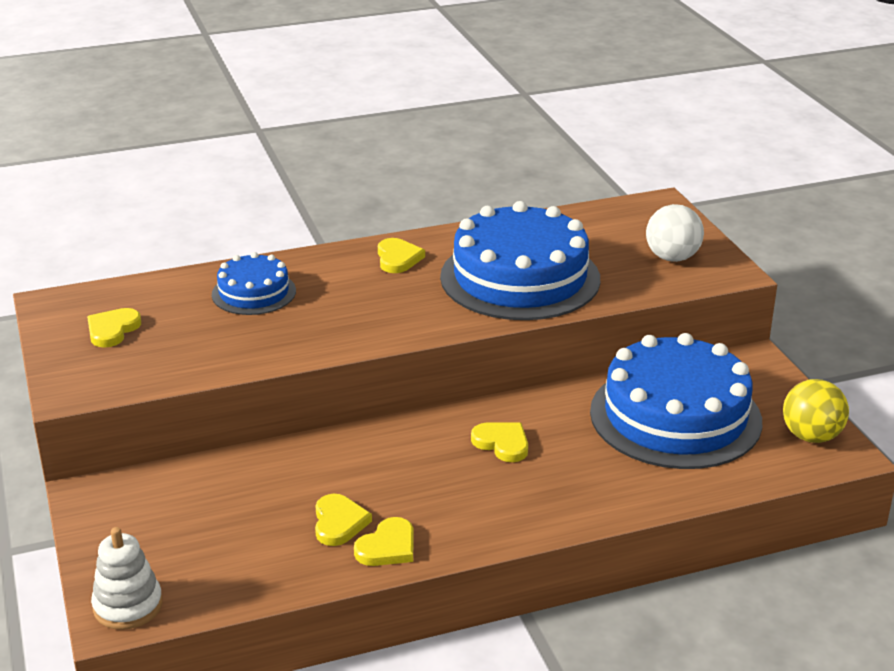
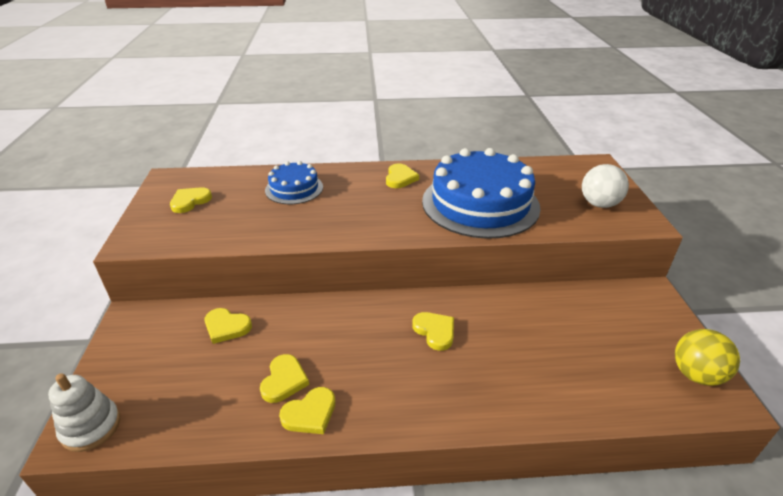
camera: 15 degrees right, 5 degrees up
(230, 482) = (226, 327): none -> yellow heart
(675, 416) = (579, 332): blue cake -> none

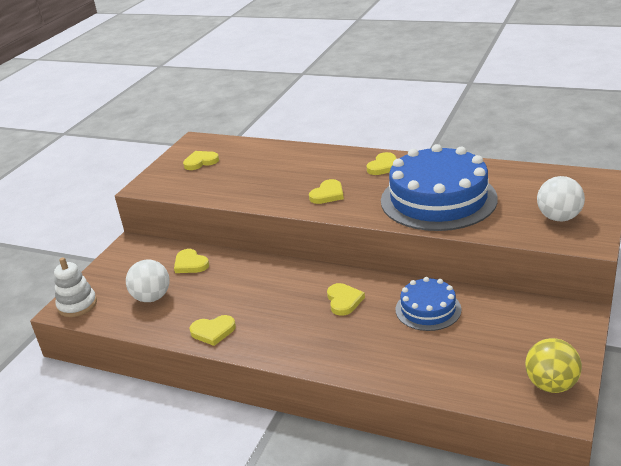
camera: 30 degrees right, 5 degrees down
(199, 386) = (152, 297): none -> white ball
(284, 380) = (208, 307): yellow heart -> yellow heart (327, 194)
(294, 188) = (286, 163): blue cake -> blue cake (428, 309)

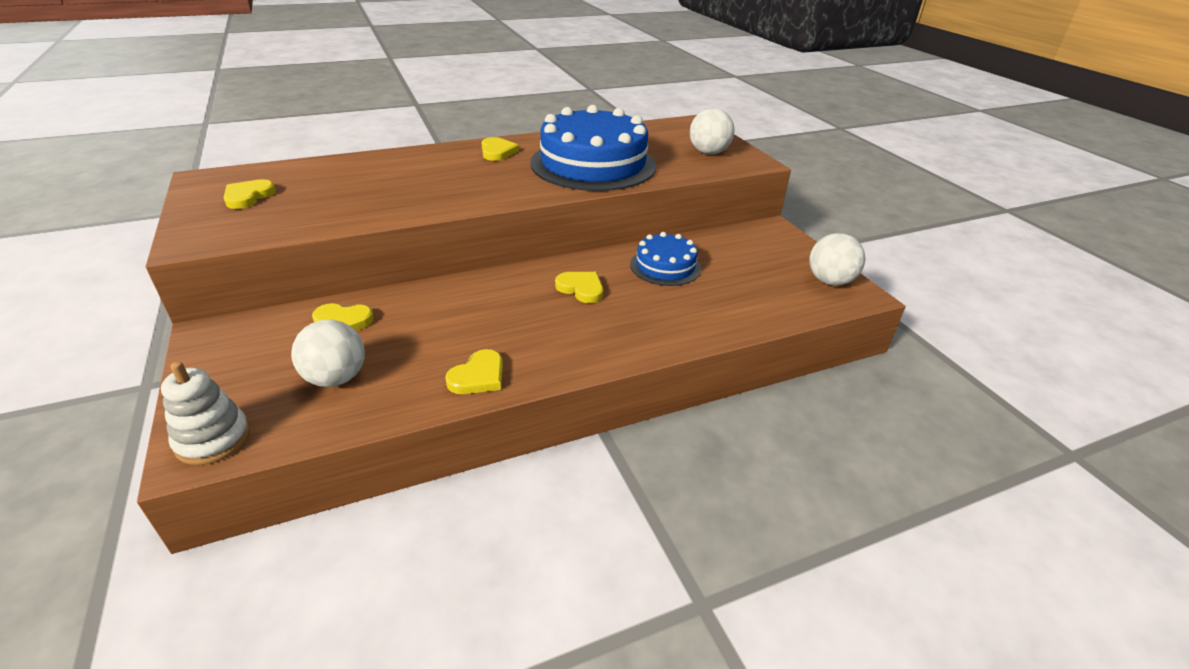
camera: 50 degrees left, 5 degrees up
(327, 194) = (475, 187): yellow heart -> none
(551, 385) = (830, 281): yellow ball -> white ball

